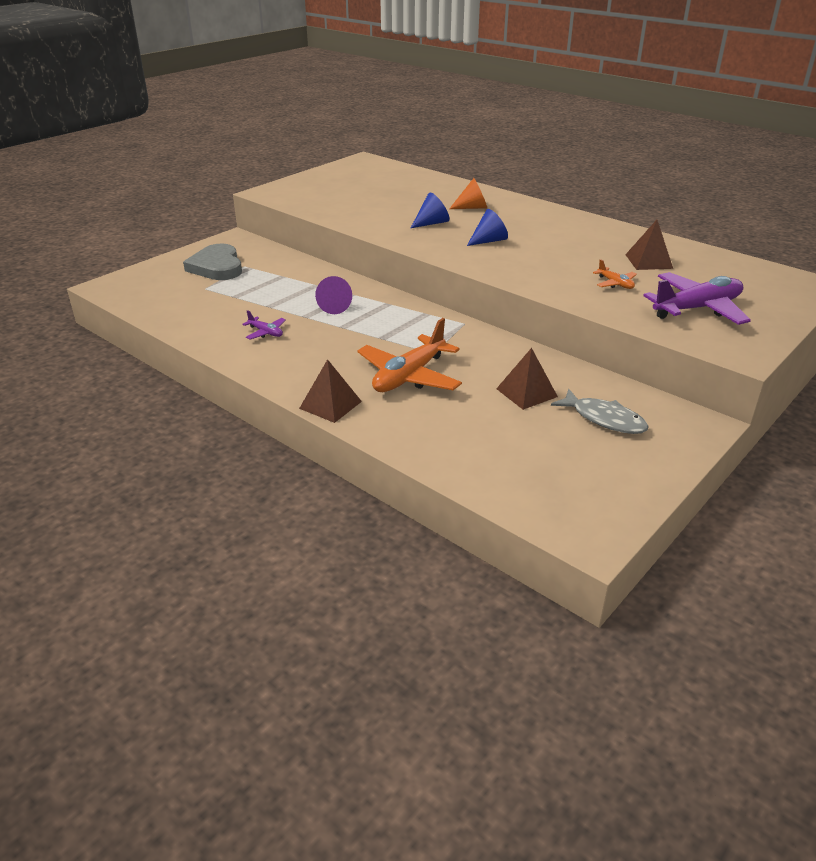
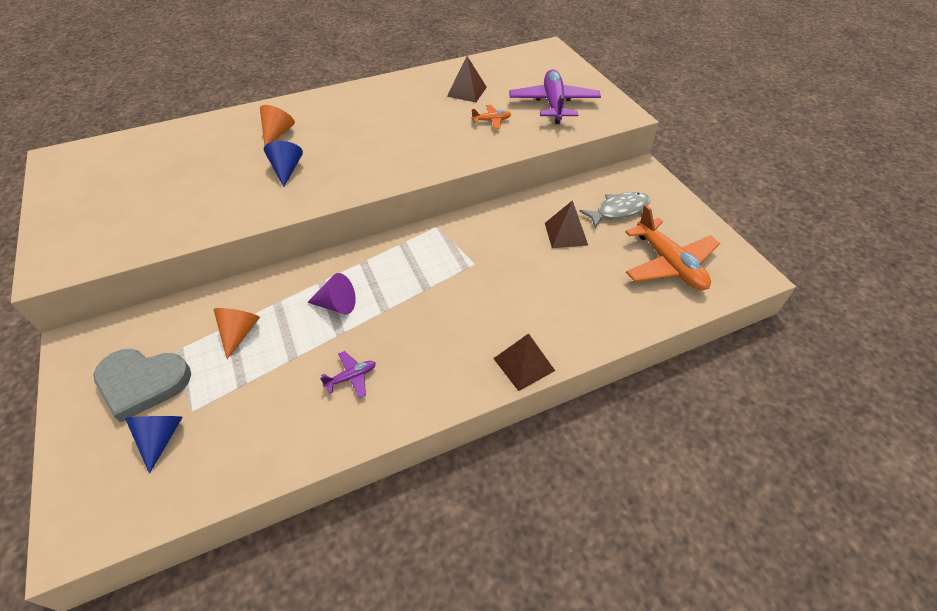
camera: 65 degrees left, 15 degrees up
(278, 281) = (239, 333): none -> orange cone
(409, 376) = (505, 293): orange plane -> orange plane (669, 264)
(489, 241) = (359, 151): blue cone -> blue cone (161, 438)

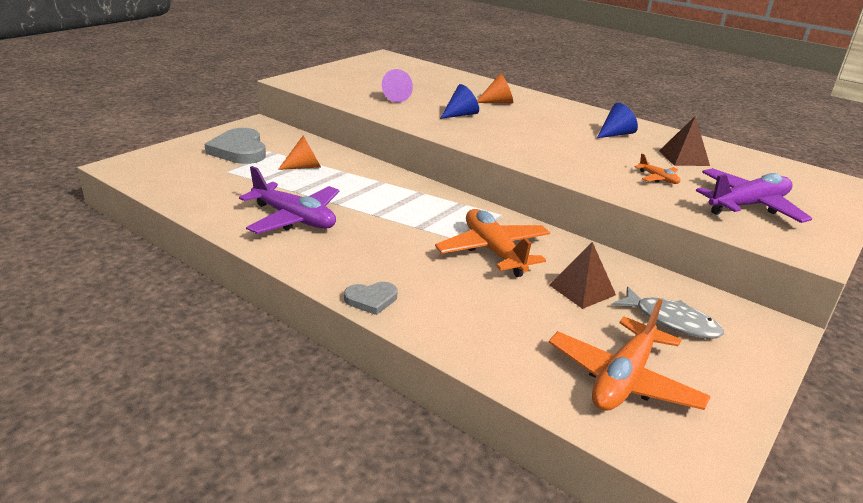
camera: 60 degrees right, 20 degrees down
(161, 438) = (200, 168): blue cone -> blue cone (615, 134)
(337, 305) = (363, 194): purple cone -> purple cone (394, 97)
(351, 377) = (294, 219): purple plane -> purple plane, size x2.18
(490, 257) = (493, 251): none -> orange plane
(524, 364) = (371, 299): brown pyramid -> grey heart

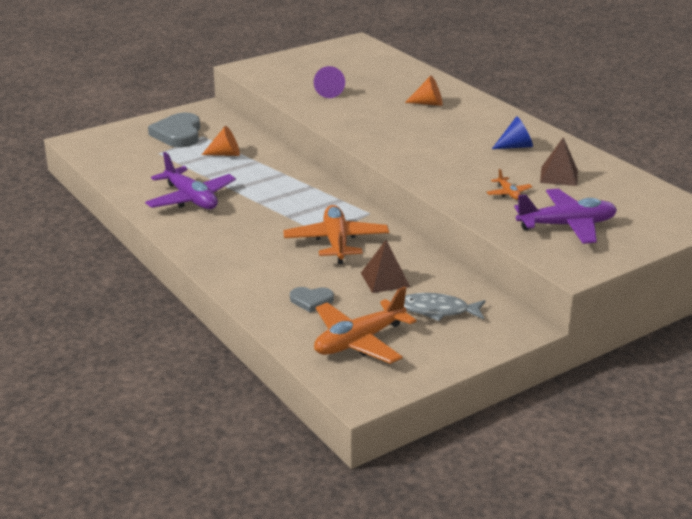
camera: 20 degrees right, 0 degrees up
(371, 299) = (213, 266): grey heart -> grey heart (311, 300)
(460, 115) = (378, 115): blue cone -> none
(671, 321) = (438, 310): grey fish -> grey fish turned 135 degrees clockwise

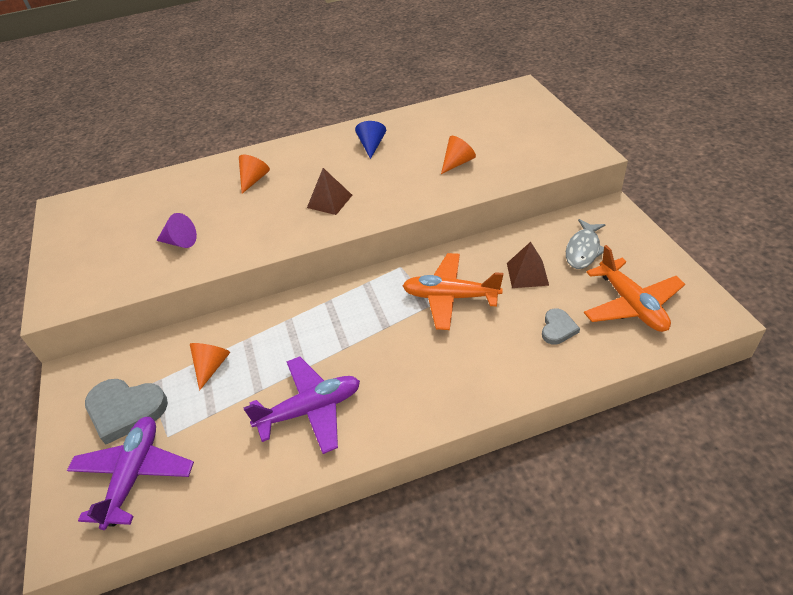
camera: 70 degrees left, 15 degrees up
(508, 193) = (457, 163): orange plane -> orange cone
(559, 176) = (435, 134): brown pyramid -> brown pyramid (329, 201)
(567, 225) = (520, 144): purple plane -> purple plane (134, 475)

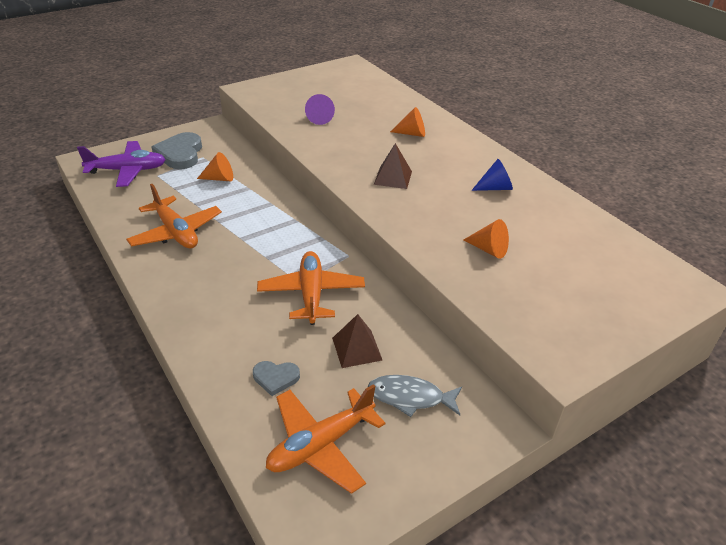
camera: 70 degrees right, 5 degrees down
(310, 410) = (176, 232): purple plane -> orange plane

